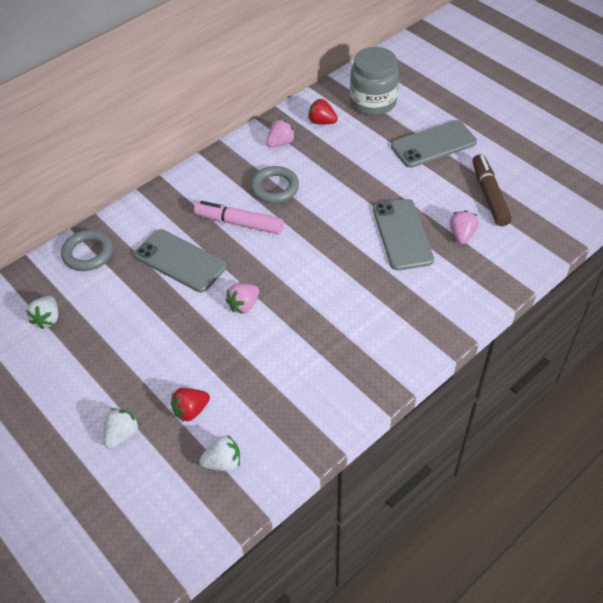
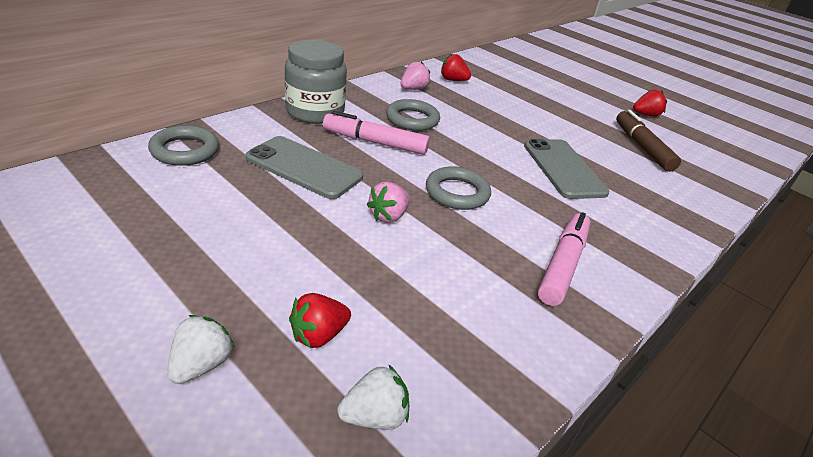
camera: 10 degrees left, 15 degrees down
(47, 319) = (112, 209): white strawberry -> none
(302, 274) = (457, 193): none -> grey ring
(371, 340) = (562, 265): none -> pink marker
(373, 102) = (500, 74): grey jar -> grey jar (315, 112)
(433, 144) = (569, 106): grey phone -> none
(462, 235) = (629, 175): pink strawberry -> none
(512, 145) = (645, 115): none -> red strawberry

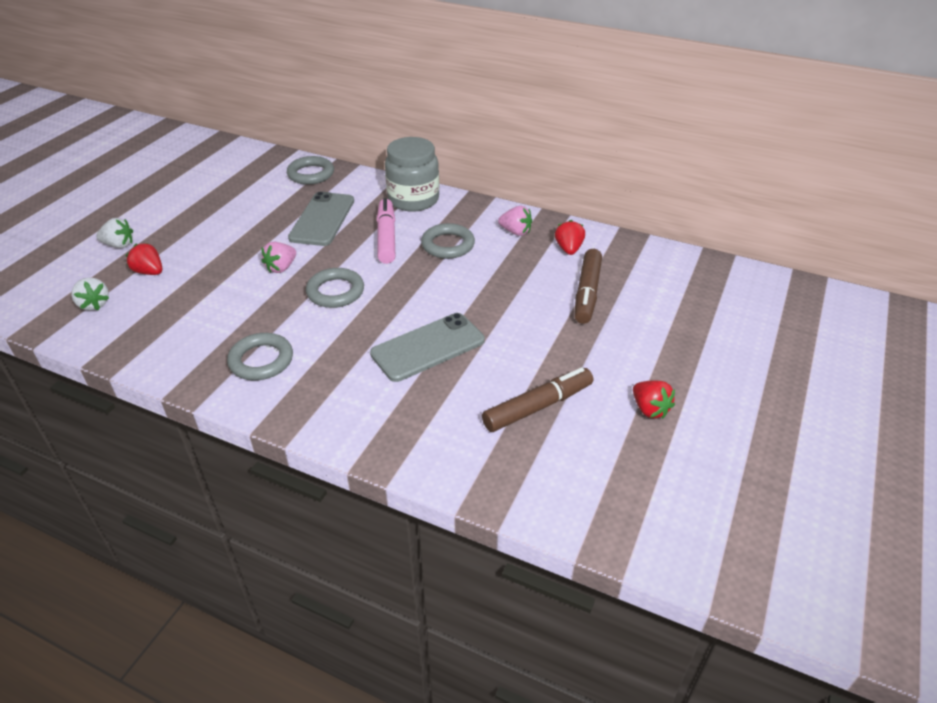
camera: 75 degrees right, 5 degrees up
(388, 216) = (281, 268): pink strawberry -> pink strawberry turned 75 degrees counterclockwise
(514, 92) = (587, 293): none -> brown marker
(562, 265) = (261, 360): pink marker -> grey ring

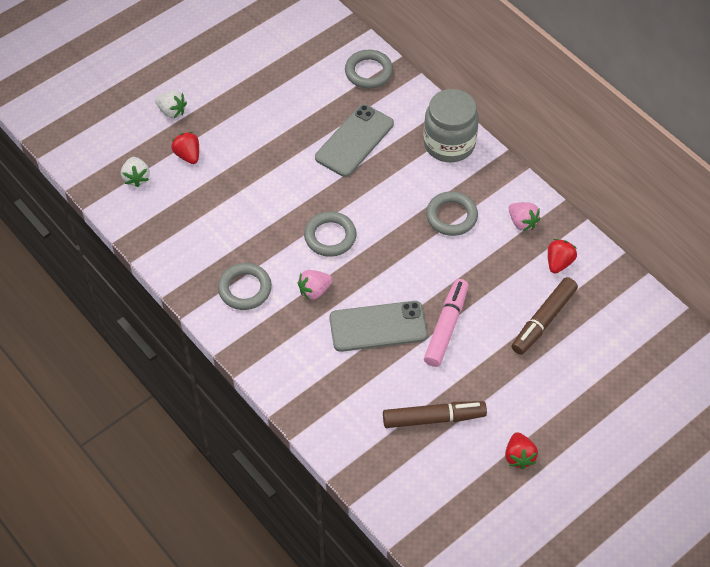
camera: 25 degrees right, 15 degrees up
(281, 268) = (296, 190): pink strawberry -> pink strawberry (314, 291)
(386, 237) = (401, 186): pink marker -> pink marker (446, 327)

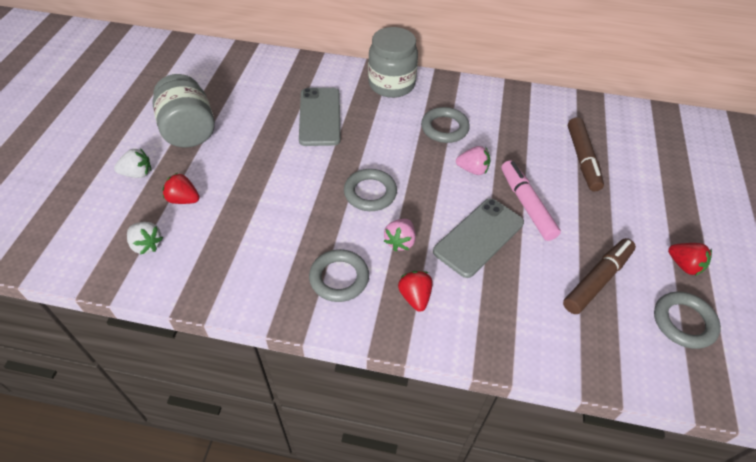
camera: 40 degrees left, 5 degrees down
(238, 92) = (189, 130): none -> grey jar
(368, 72) = (285, 69): grey ring -> grey ring (683, 322)
(522, 222) = (495, 106): pink strawberry -> pink strawberry (472, 170)
(559, 262) = (547, 117): red strawberry -> red strawberry (415, 297)

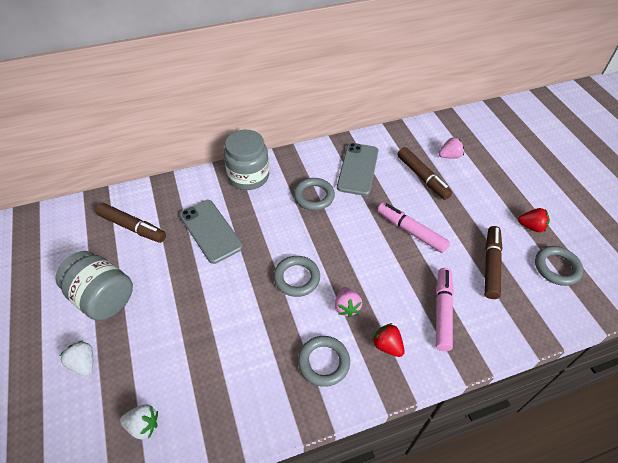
camera: 30 degrees left, 0 degrees up
(137, 173) = (83, 363): white strawberry -> white strawberry turned 90 degrees counterclockwise
(183, 199) = (146, 365): red strawberry -> none
(254, 85) = (132, 227): none -> brown marker
(472, 170) = (357, 221): pink strawberry -> pink strawberry (449, 156)
(479, 237) = (397, 273): grey phone -> grey phone (358, 169)
(501, 296) = (442, 311): none -> pink marker

